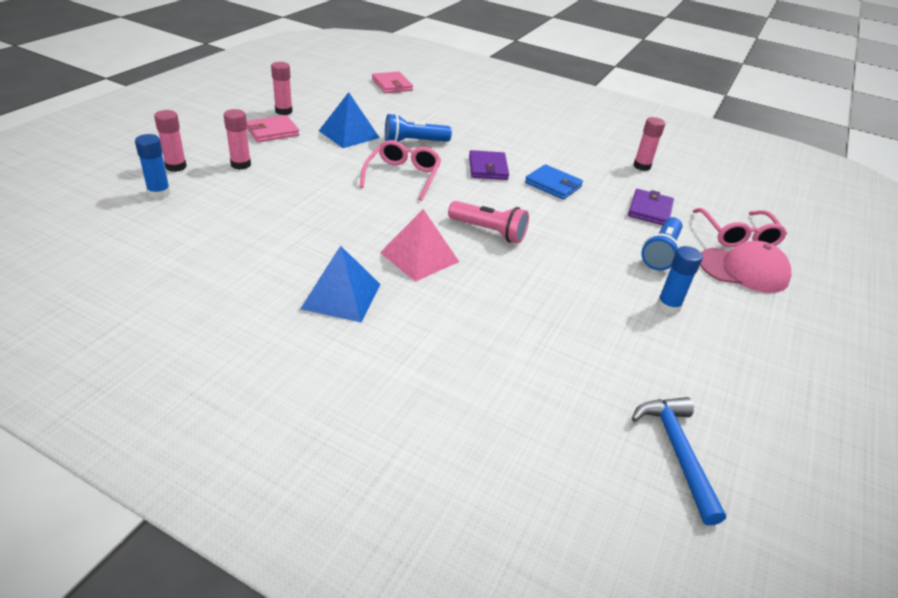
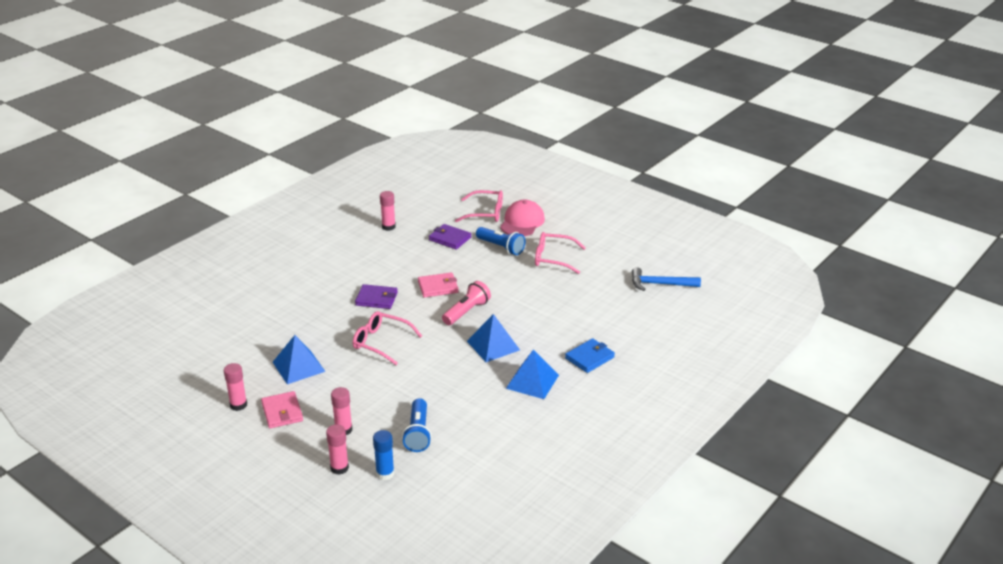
camera: 75 degrees left, 5 degrees down
(392, 85) = (194, 333): pink wallet -> pink wallet (438, 287)
(414, 142) = (323, 331): blue flashlight -> blue flashlight (418, 433)
(419, 257) = (493, 345): pink pyramid -> blue pyramid
(553, 185) = (408, 272): blue wallet -> blue wallet (589, 358)
(668, 306) = (553, 258): blue glue stick -> pink glasses

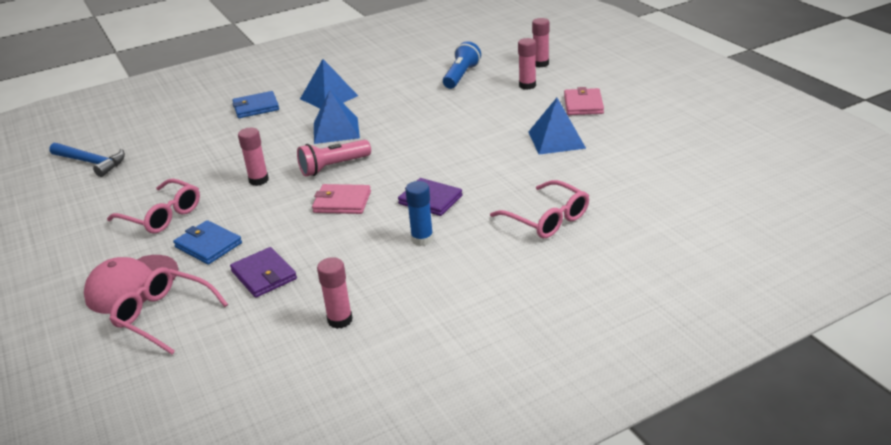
camera: 155 degrees left, 0 degrees up
(238, 405) = (628, 115): pink glue stick -> pink glue stick (258, 180)
(381, 343) = (453, 149): pink glasses -> pink glasses (546, 219)
(385, 474) = (504, 57): blue glue stick -> blue glue stick (422, 239)
(501, 247) = (208, 245): blue flashlight -> blue wallet

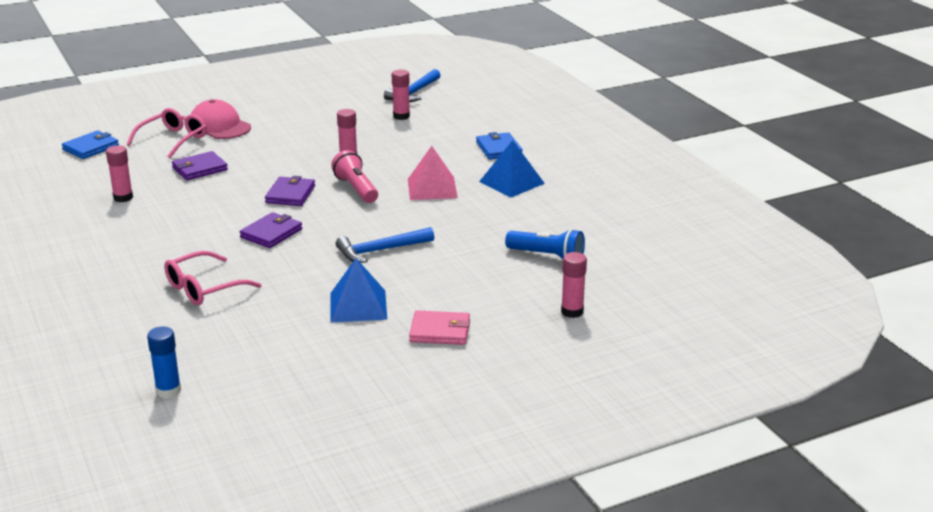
camera: 90 degrees right, 5 degrees down
(162, 215) = (310, 127): pink glasses -> none
(208, 245) = (255, 147): blue wallet -> blue wallet (91, 148)
(336, 130) = (432, 188): blue pyramid -> pink pyramid
(342, 202) = (290, 194): pink wallet -> purple wallet
(422, 239) = (209, 229): blue glue stick -> blue glue stick (168, 391)
(460, 141) = (380, 250): none -> blue hammer
(527, 85) = (506, 298): pink glue stick -> pink glue stick (401, 116)

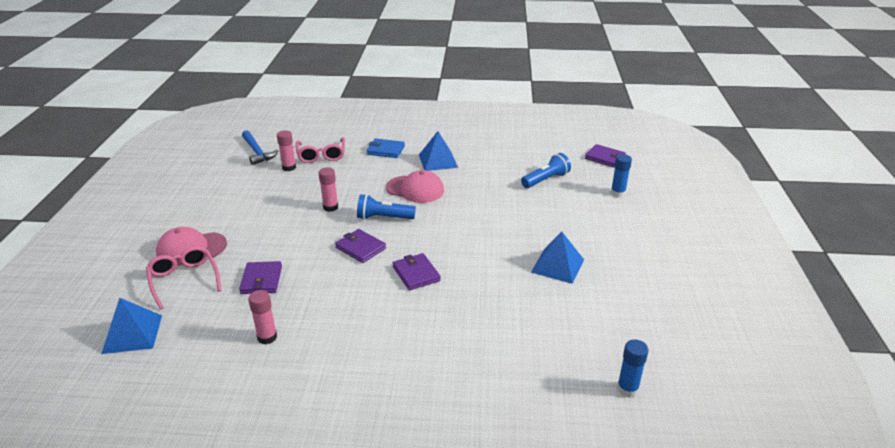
camera: 60 degrees left, 5 degrees up
(91, 148) = (132, 334): blue wallet -> blue pyramid
(204, 288) = (477, 330): pink glasses -> pink glasses (321, 155)
(356, 189) = (383, 218): pink flashlight -> blue flashlight
(380, 250) = (486, 235): blue hammer -> none
(432, 188) = (415, 189): pink pyramid -> pink cap
(440, 331) = (612, 244): pink wallet -> none
(572, 311) = (618, 193): pink glue stick -> blue glue stick
(662, 284) = (605, 158): none -> purple wallet

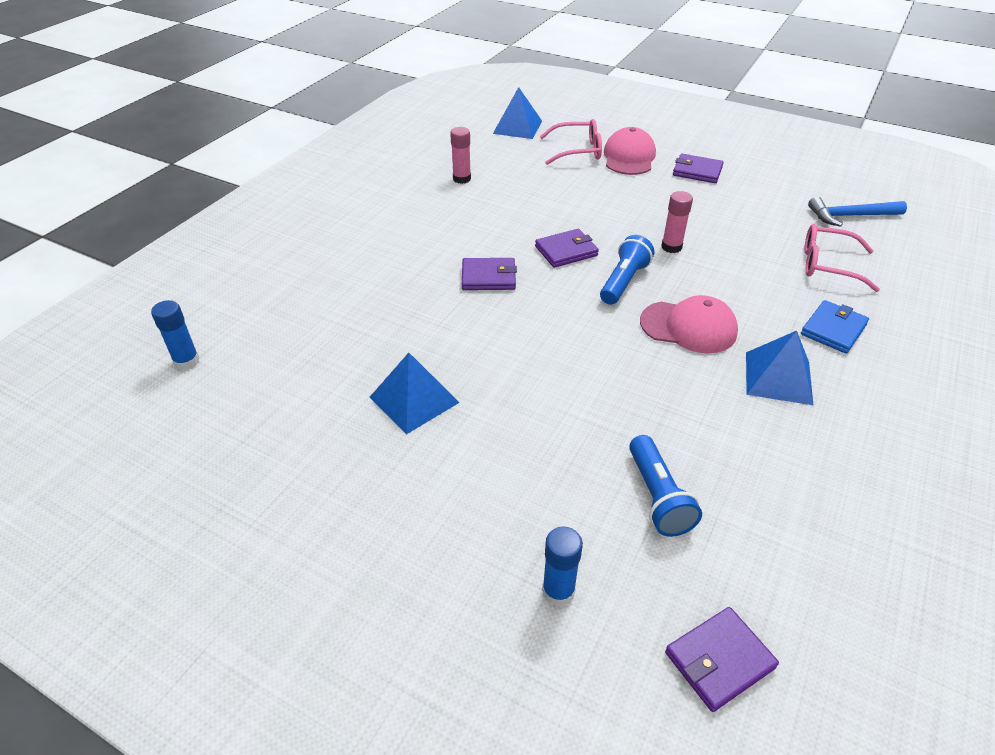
camera: 115 degrees right, 10 degrees up
(261, 280) = (549, 186): purple wallet -> purple wallet (697, 171)
(289, 167) = (795, 233): pink glue stick -> none
(415, 189) = (688, 327): pink cap -> pink cap turned 120 degrees counterclockwise

